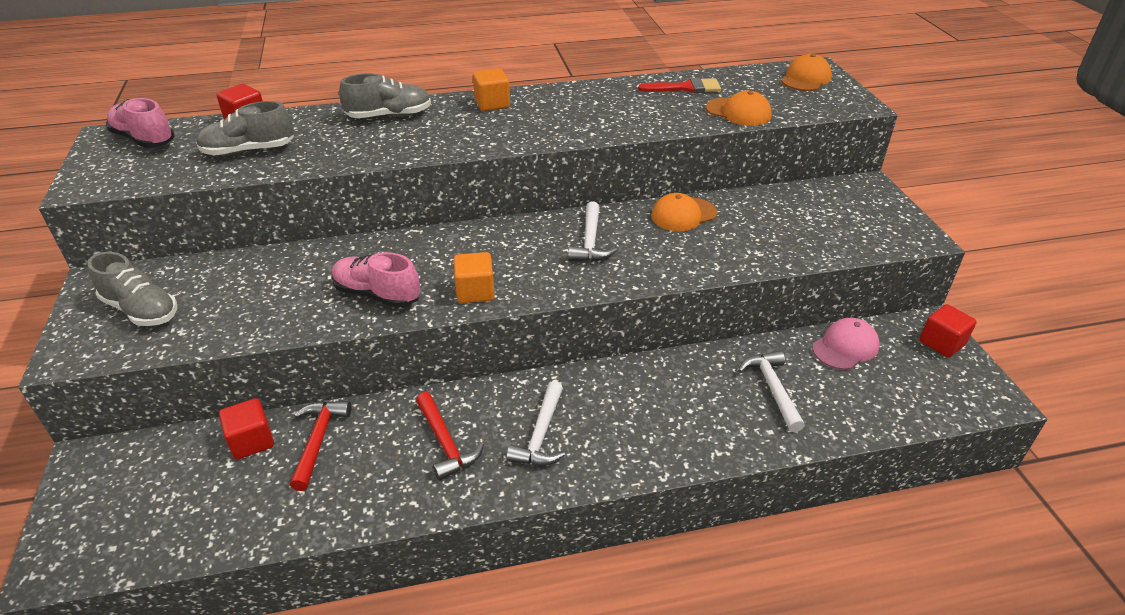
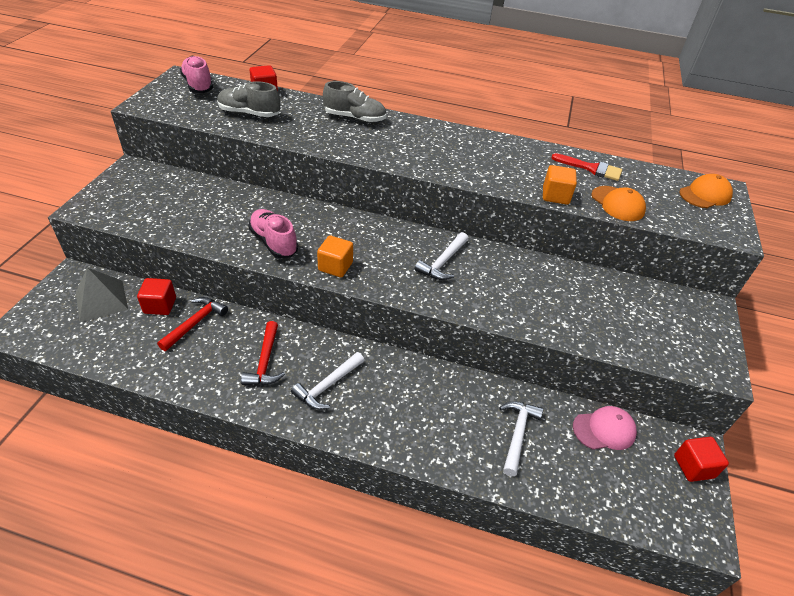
camera: 25 degrees right, 5 degrees up
(141, 310) = (139, 196): grey shoe -> none
(159, 471) = (101, 300): none -> grey pyramid
(492, 104) = (432, 132): orange cube -> orange cube (555, 196)
(683, 214) = (530, 269): orange cap -> none

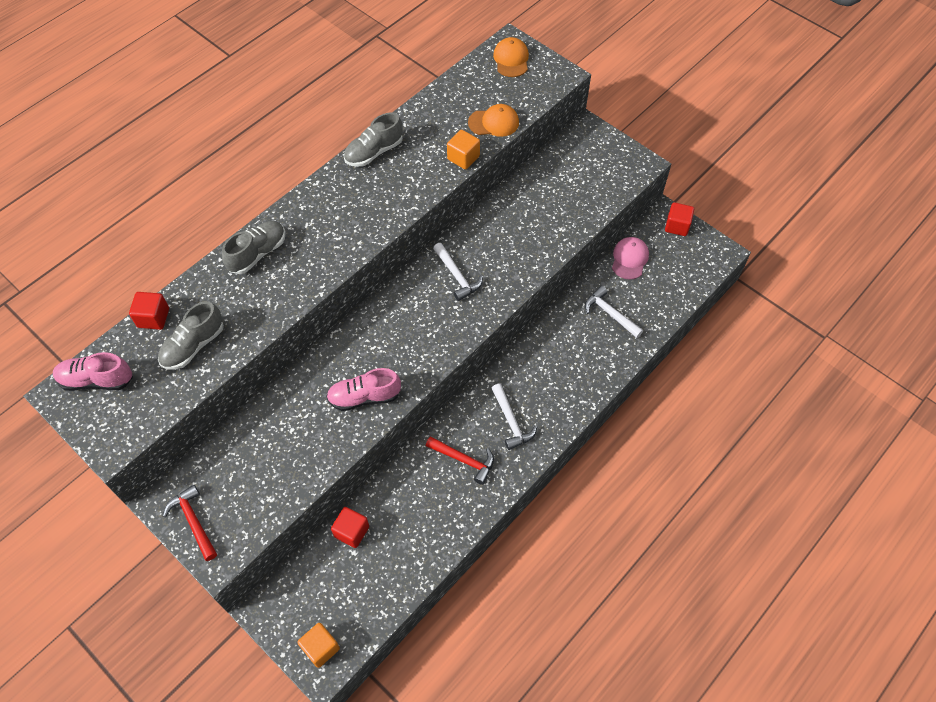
camera: 60 degrees left, 15 degrees up
(101, 300) = (317, 584): grey pyramid -> none
(195, 323) = (390, 505): red hammer -> red hammer (193, 521)
(335, 266) = (422, 358): orange cube -> orange cube (320, 648)
(507, 145) = (374, 152): none -> grey shoe
(591, 168) = (440, 111): red brush -> none

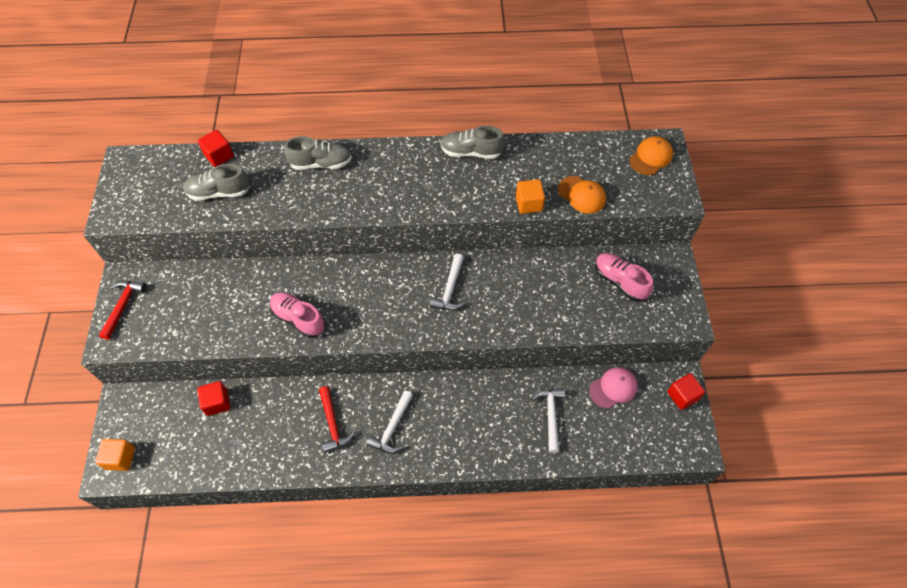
camera: 45 degrees right, 0 degrees up
(96, 380) = (149, 169): pink shoe -> pink shoe (619, 281)

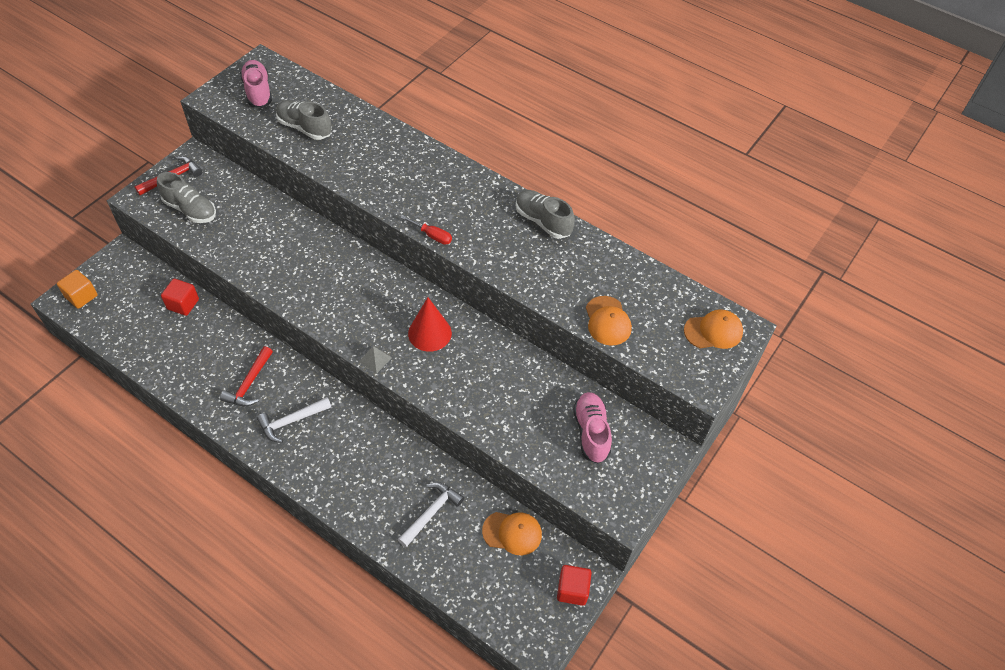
camera: 35 degrees right, 5 degrees down
(219, 156) = (332, 99): red cube -> none
(298, 319) = (286, 273): pink shoe -> pink shoe (258, 92)
(321, 163) = (405, 153): grey shoe -> grey shoe (190, 210)
(404, 213) = (432, 236): none -> red screwdriver
(430, 336) = (375, 359): none -> grey pyramid
(450, 289) = (429, 333): white hammer -> red cone
(528, 204) = (549, 297): orange cube -> none
(613, 388) = (512, 533): pink cap -> orange cap

